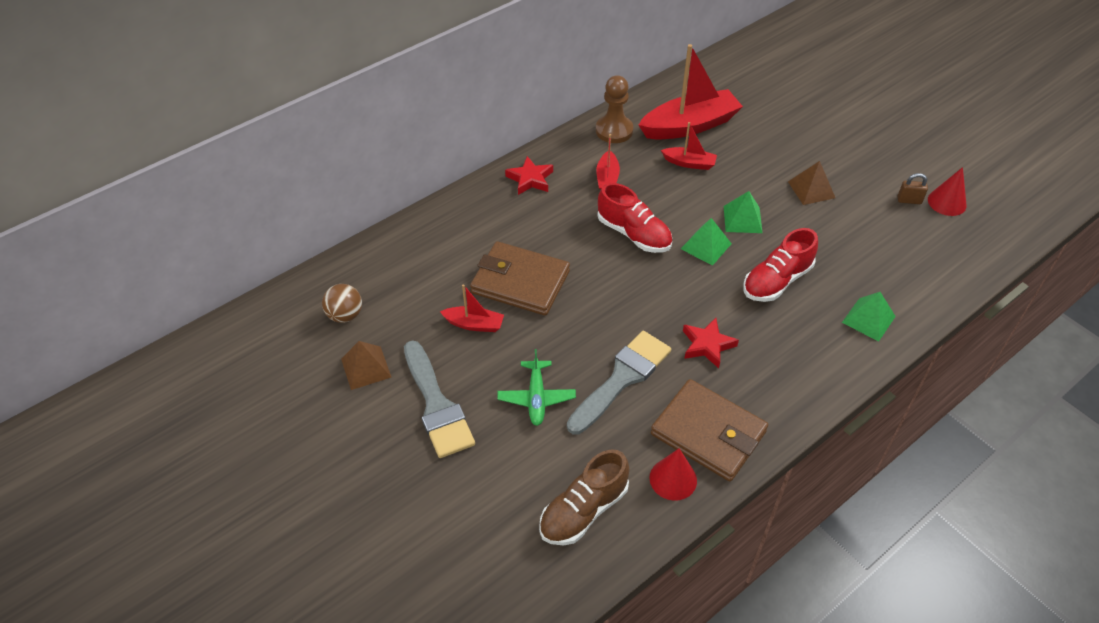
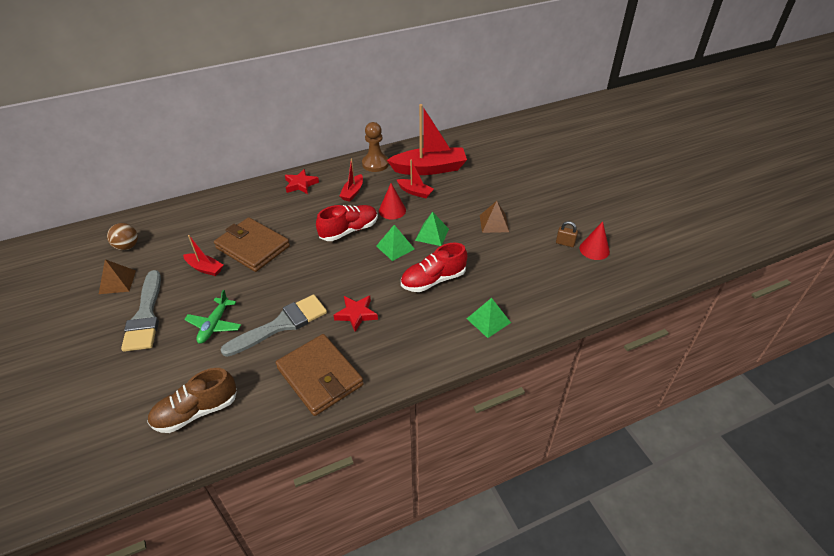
camera: 15 degrees right, 5 degrees down
(634, 234) = (349, 230): red shoe -> red shoe turned 90 degrees counterclockwise
(673, 479) = (274, 404): red cone -> red cone (392, 210)

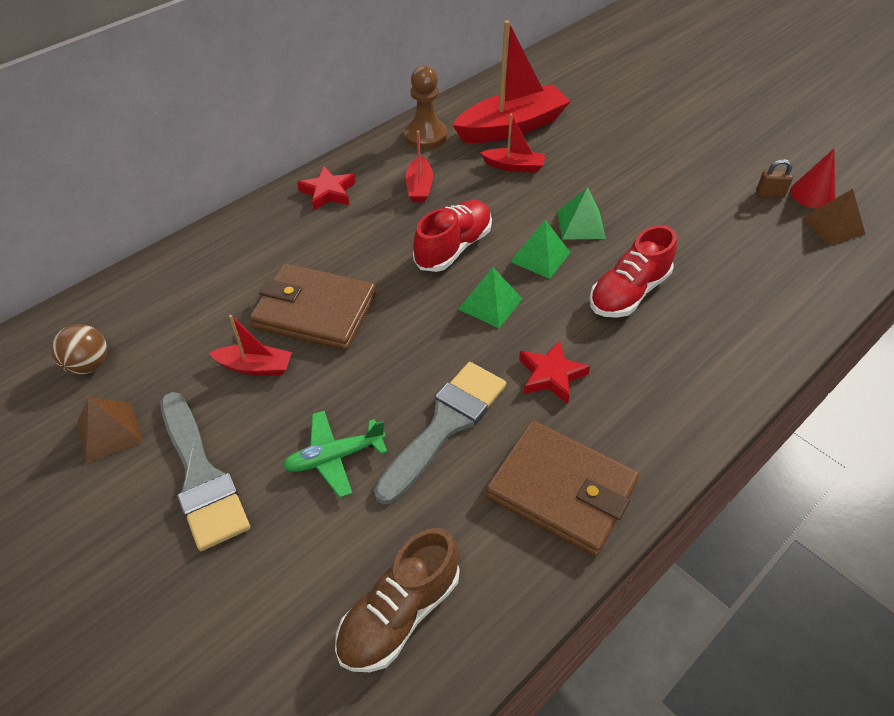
camera: 20 degrees left, 5 degrees up
(214, 325) = (334, 457): green plane -> green plane turned 75 degrees clockwise
(392, 210) = (498, 201): red cone -> none
(488, 320) = (744, 332): green pyramid -> green pyramid (490, 304)
(494, 223) = (656, 188): brown pyramid -> brown pyramid (833, 226)

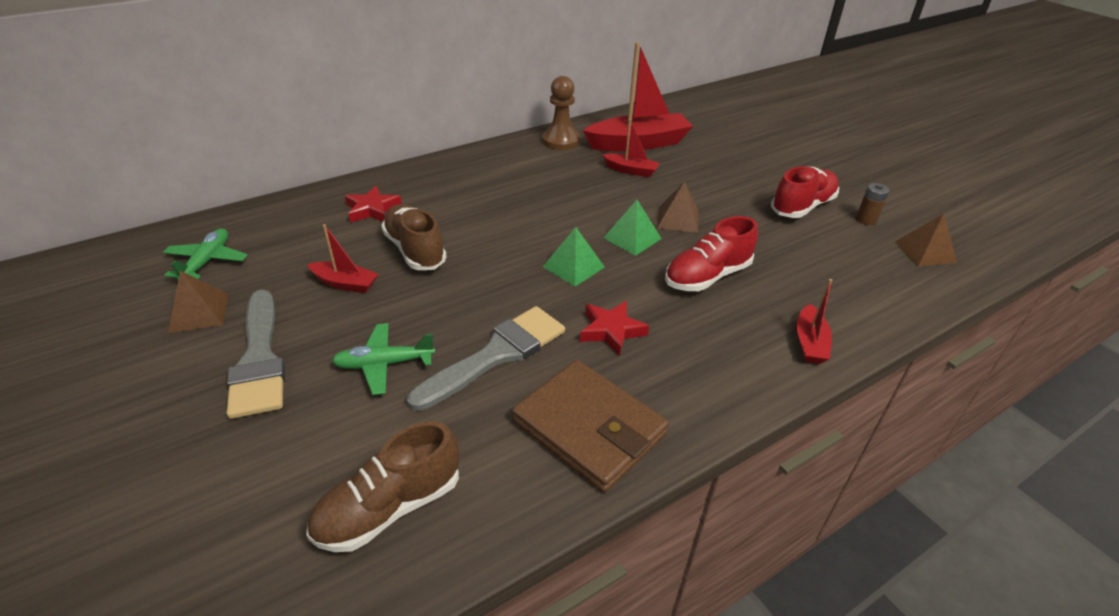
camera: 10 degrees right, 10 degrees down
(88, 365) = (207, 261): brown ball -> green plane
(315, 311) = (415, 250): brown wallet -> brown shoe
(328, 192) = (462, 169): red star -> red star (372, 209)
(419, 187) = (542, 174): red boat -> red boat (809, 342)
(453, 248) = (555, 221): red shoe -> red shoe (802, 207)
(581, 224) = (678, 219): green pyramid -> brown pyramid
(769, 194) = (866, 220): brown padlock -> brown battery
(812, 194) = (909, 225): red cone -> none

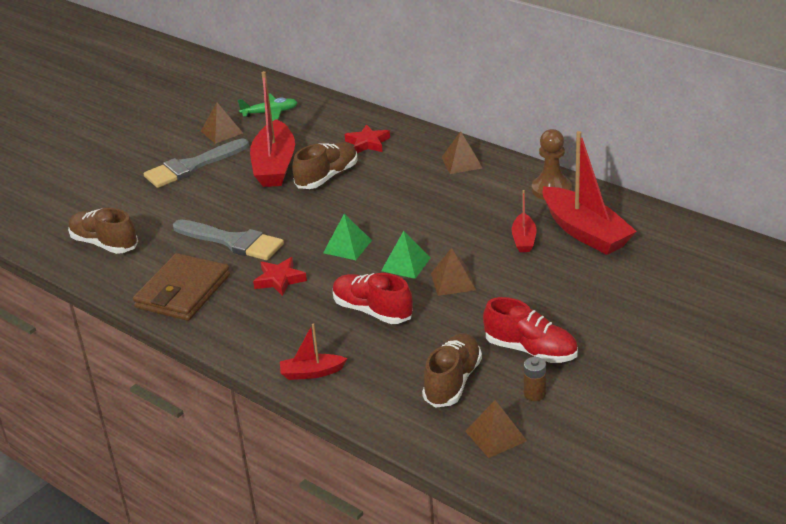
camera: 75 degrees right, 5 degrees down
(345, 283) = (274, 165): red boat -> red boat, size x2.02
(384, 364) = (206, 206): green plane -> none
(472, 168) = (461, 162): none -> brown pyramid
(842, 256) = (452, 382): none -> brown shoe

